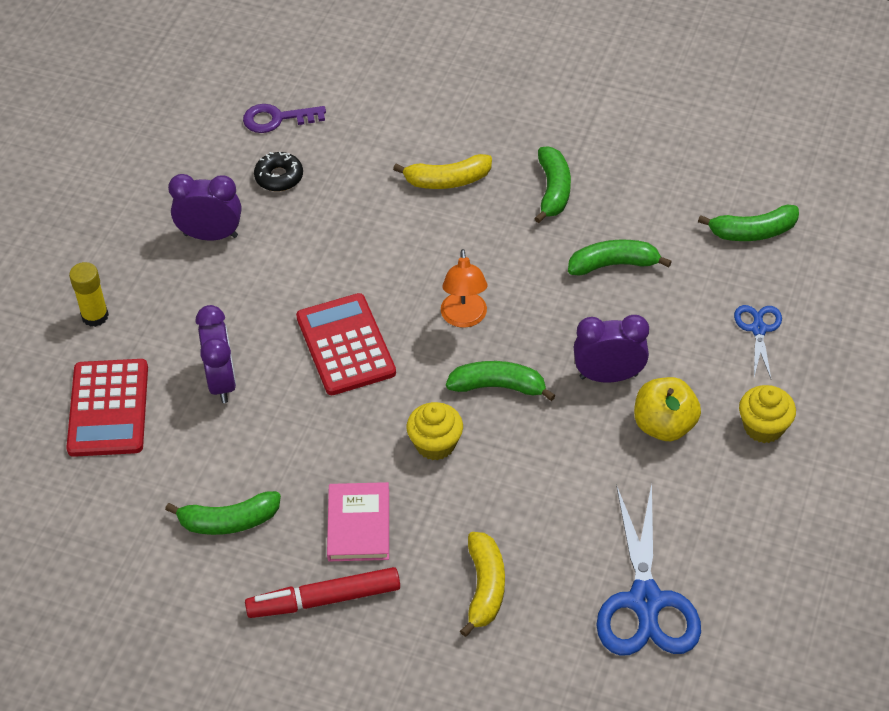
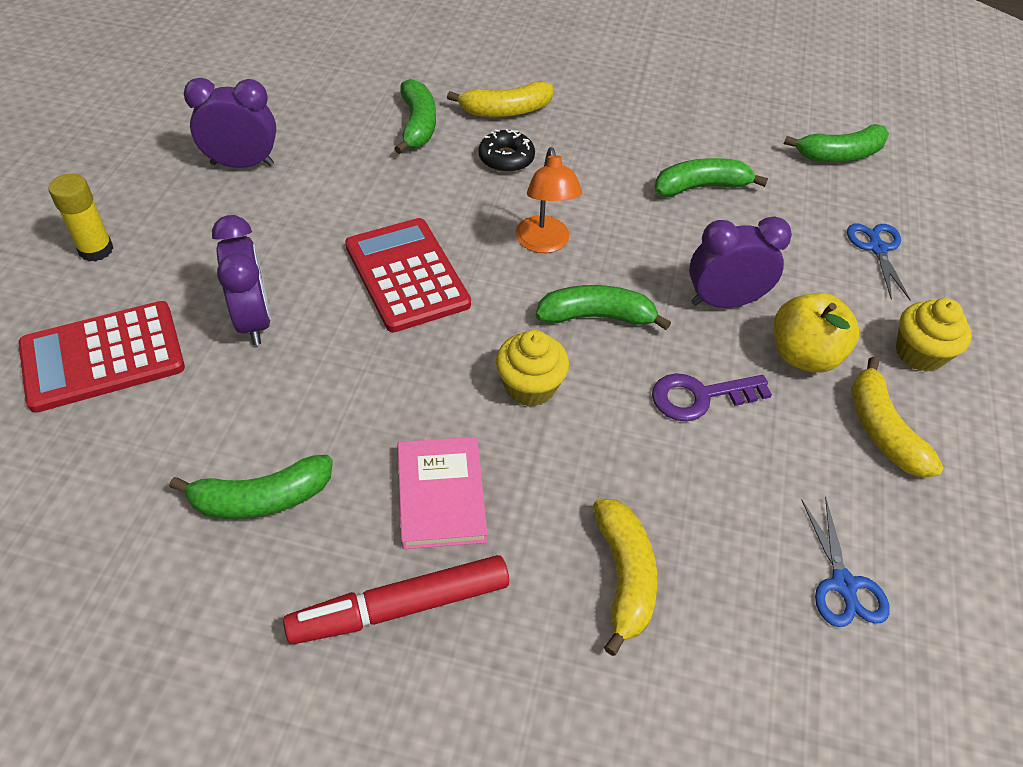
camera: 10 degrees left, 0 degrees up
(108, 408) = (103, 356): red calculator -> red calculator turned 75 degrees clockwise
(276, 119) = (316, 57): purple key -> purple key (699, 397)
(279, 177) = (320, 108): black donut -> black donut (506, 158)
(553, 190) = (620, 119): green banana -> green banana (418, 125)
(645, 601) = (843, 584): blue scissors -> blue scissors, size x0.52
(710, 489) = (881, 430): none -> yellow banana

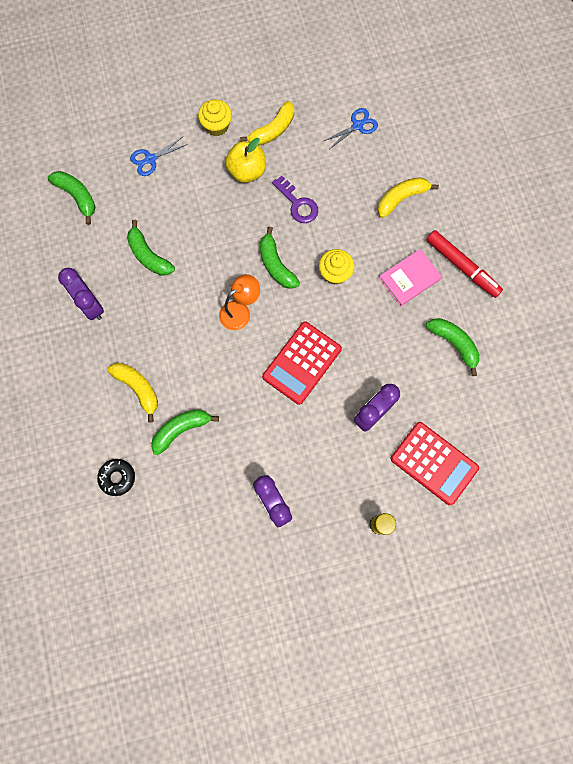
camera: 115 degrees left, 25 degrees up
(506, 158) = (183, 364): black donut -> black donut (117, 477)
(724, 301) = (232, 214): purple clock -> purple clock (90, 305)

